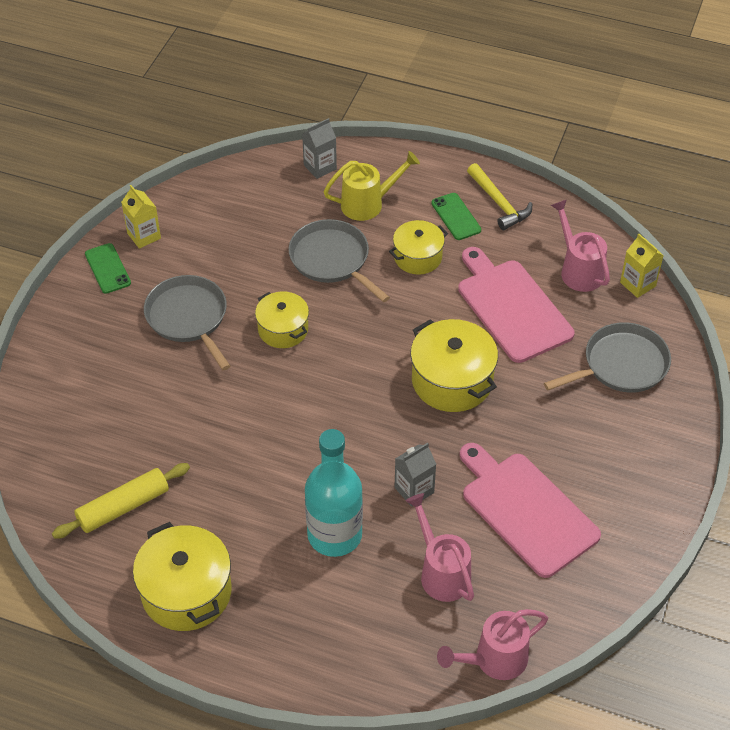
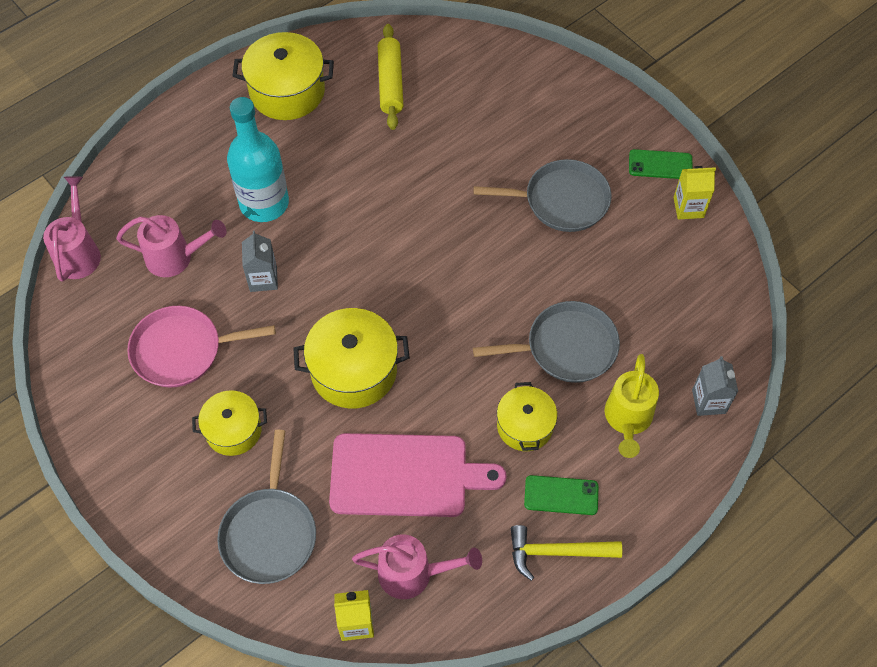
camera: 120 degrees right, 10 degrees up
(283, 329) = (502, 265): yellow pot -> yellow pot (233, 430)
(526, 510) = (182, 350): pink cutting board -> pink pan

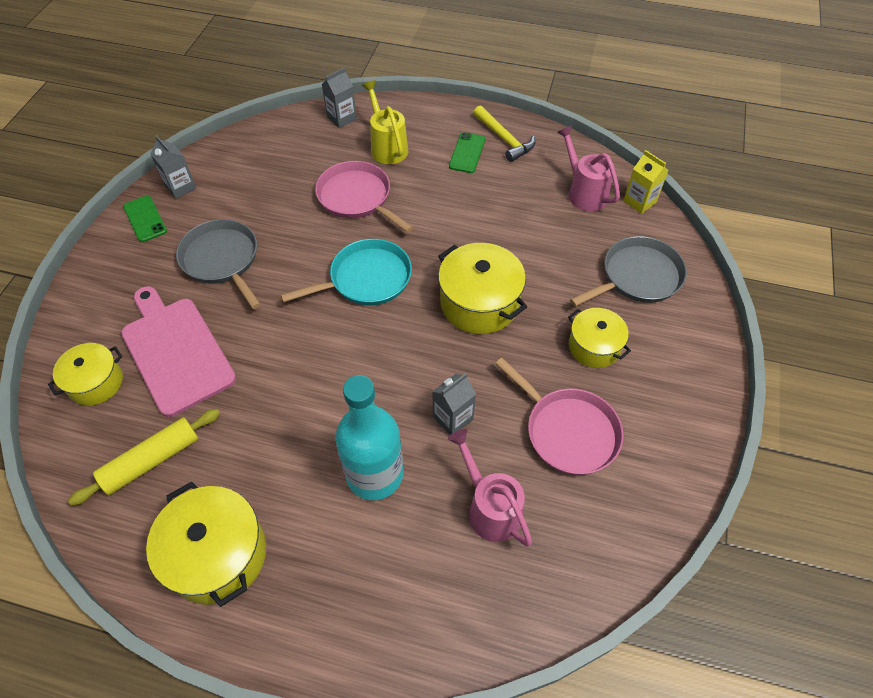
camera: 125 degrees left, 5 degrees down
(79, 252) = (557, 608): pink watering can -> none
(405, 475) = (527, 230): pink cutting board -> pink cutting board (175, 351)
(453, 298) = (366, 279): none -> turquoise pan
(525, 426) = (436, 190): yellow pot -> yellow pot (96, 382)
(561, 495) = (467, 153): green phone -> green phone turned 45 degrees clockwise
(566, 347) = (357, 197): grey pan -> pink pan
(627, 419) = (387, 147): yellow watering can -> yellow watering can turned 90 degrees counterclockwise
(688, 207) = (180, 187): yellow carton -> grey carton

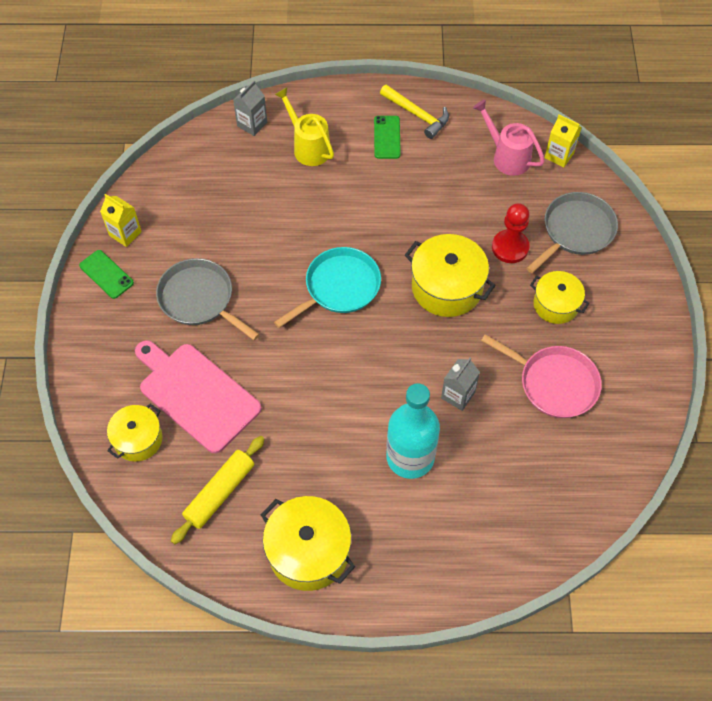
camera: 15 degrees left, 5 degrees up
(180, 187) = (125, 233): grey carton -> yellow carton
(357, 197) = (299, 207): pink pan -> none
(490, 507) = (511, 460): pink watering can -> none
(560, 278) = (510, 247): none -> red pawn

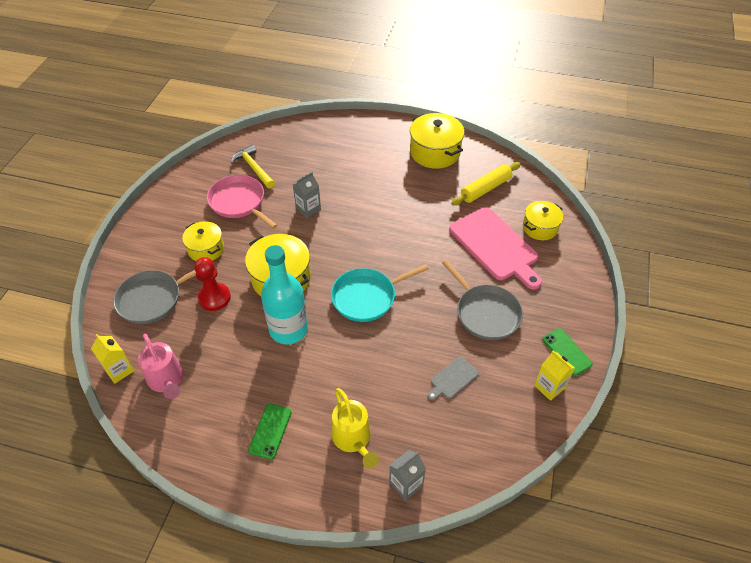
camera: 165 degrees left, 10 degrees down
(225, 220) = (453, 379): none -> grey cutting board
(410, 457) = (355, 183): turquoise bottle -> turquoise bottle (288, 329)
(417, 115) = (228, 451): yellow hammer -> yellow hammer (253, 168)

